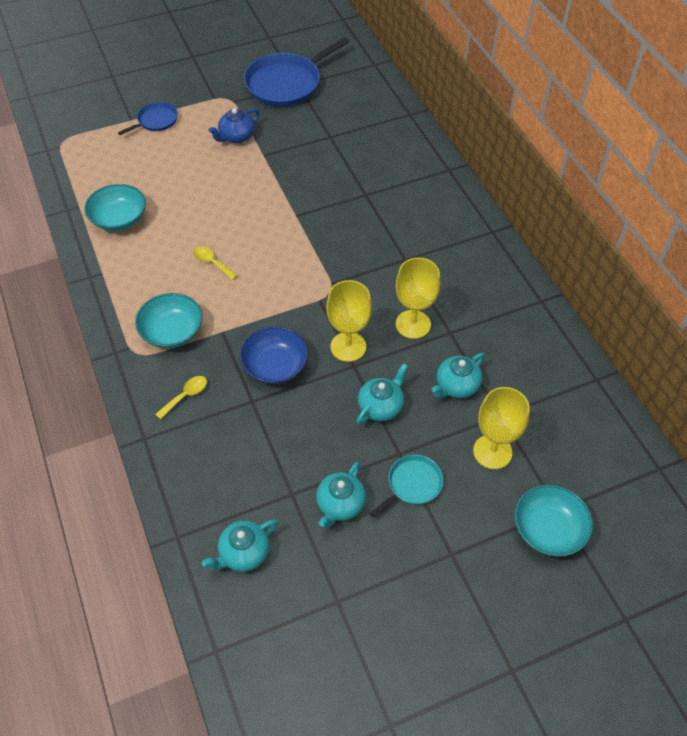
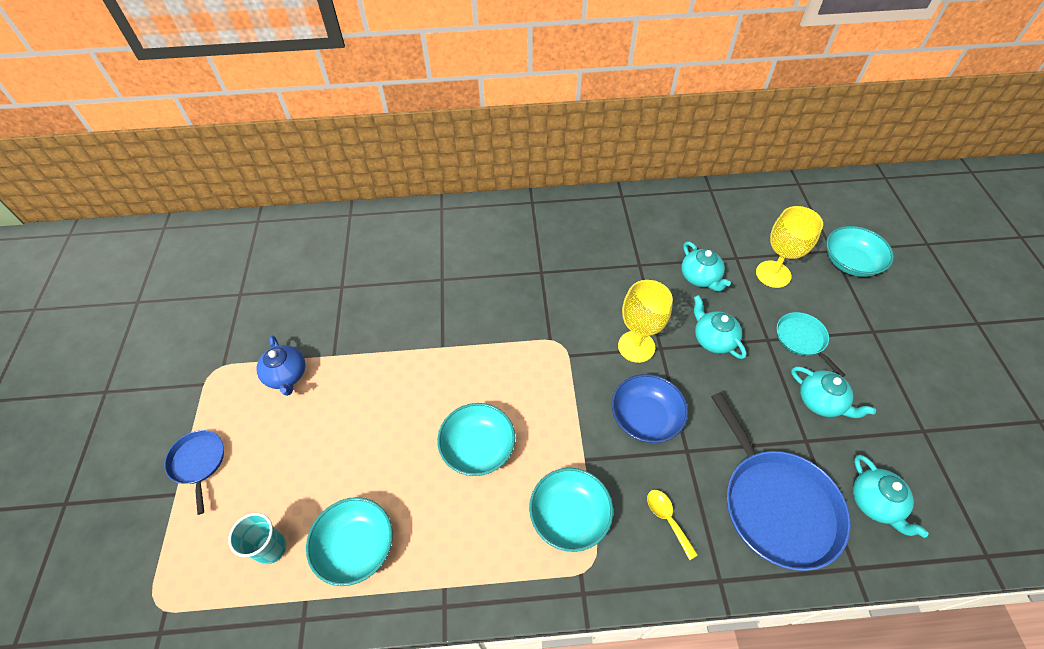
camera: 70 degrees left, 0 degrees up
(108, 178) = (271, 548): none -> turquoise cup
(212, 262) = (478, 447): yellow spoon -> turquoise bowl
(286, 84) = (231, 305): blue pan -> blue pan (776, 505)
(413, 324) = (622, 288): yellow goblet -> none

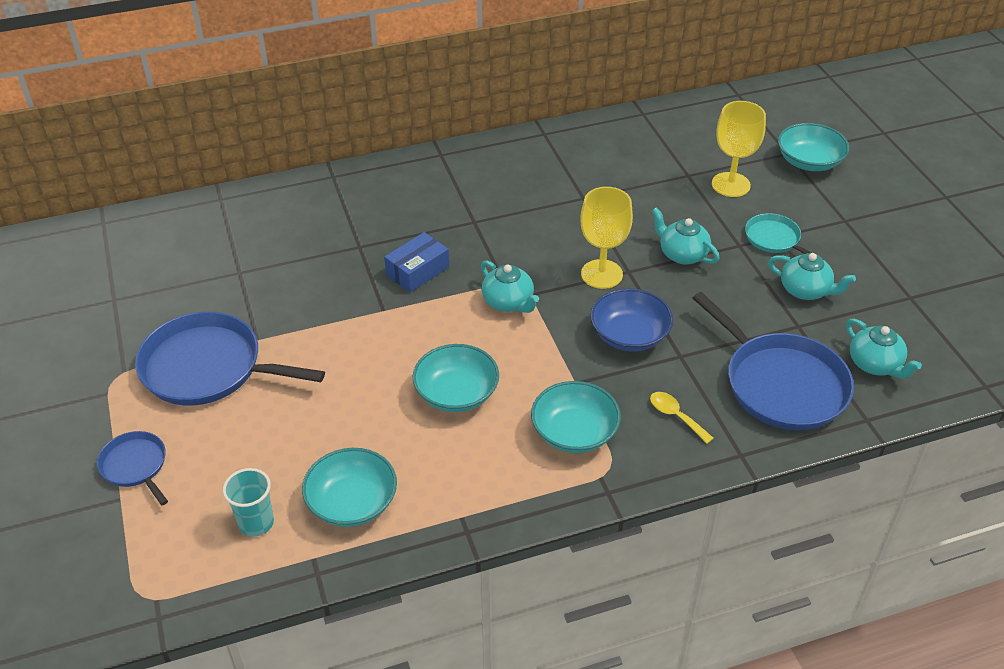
camera: 15 degrees left, 10 degrees down
(287, 375) = (208, 368): blue teapot -> blue pan
(481, 312) = (417, 271): none -> blue box
(700, 277) = (653, 200): turquoise teapot -> turquoise teapot (508, 302)

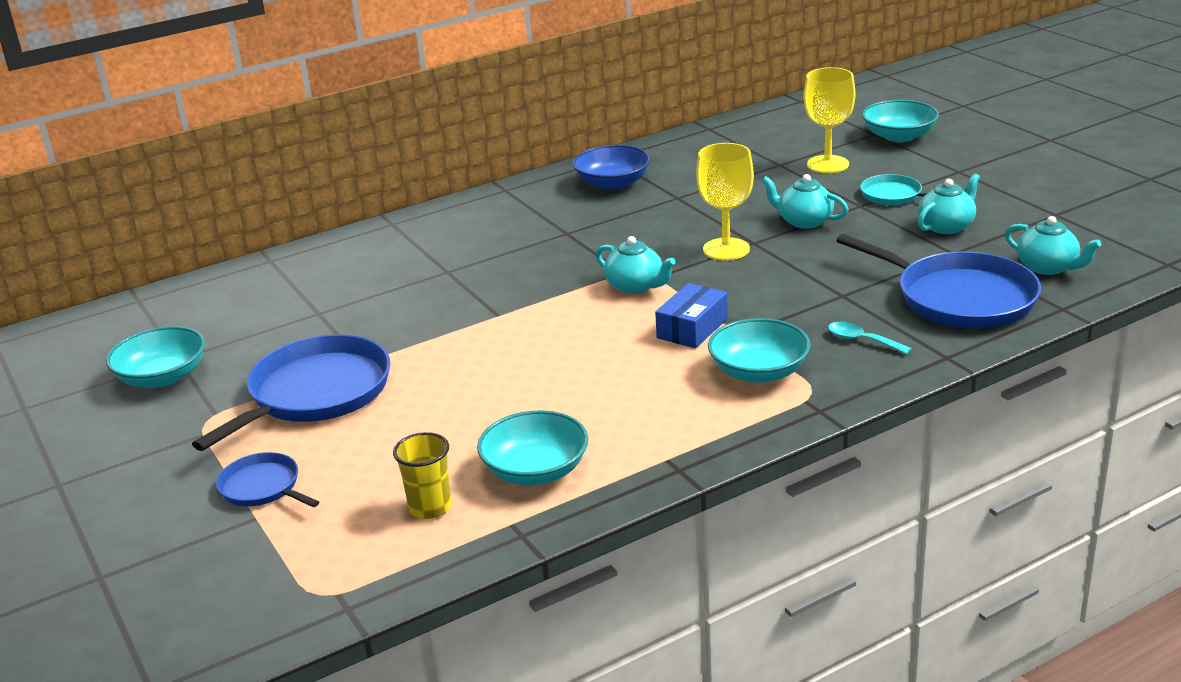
camera: 10 degrees left, 15 degrees down
(208, 368) = (315, 393): blue pan -> blue pan turned 120 degrees clockwise
(256, 523) = (430, 507): turquoise cup -> yellow cup
(417, 271) = (522, 279): blue box -> blue box (692, 328)
(456, 393) = (613, 364): turquoise bowl -> turquoise bowl (162, 377)
(629, 335) = (780, 289): blue bowl -> blue bowl (613, 183)
(675, 416) = (861, 340): yellow spoon -> turquoise spoon
(805, 290) = (946, 226): turquoise teapot -> turquoise teapot turned 60 degrees counterclockwise

